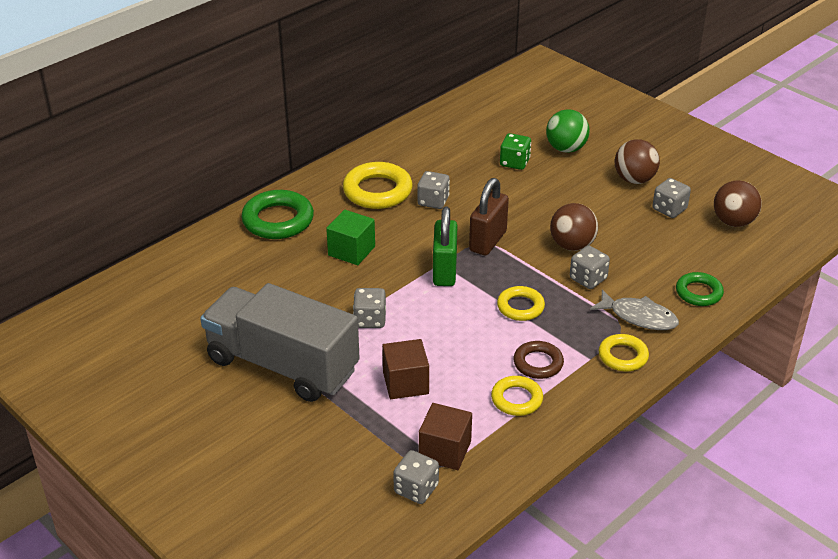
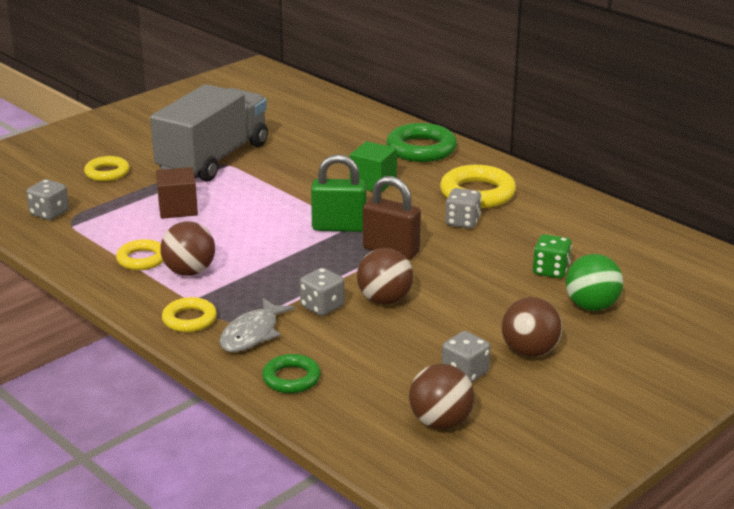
camera: 90 degrees right, 10 degrees down
(370, 320) = (268, 192): grey dice -> none
(445, 450) = (88, 225): brown cube -> none
(520, 307) = (277, 265): yellow ring -> yellow ring (107, 173)
(538, 363) = (189, 272): brown ring -> brown ball

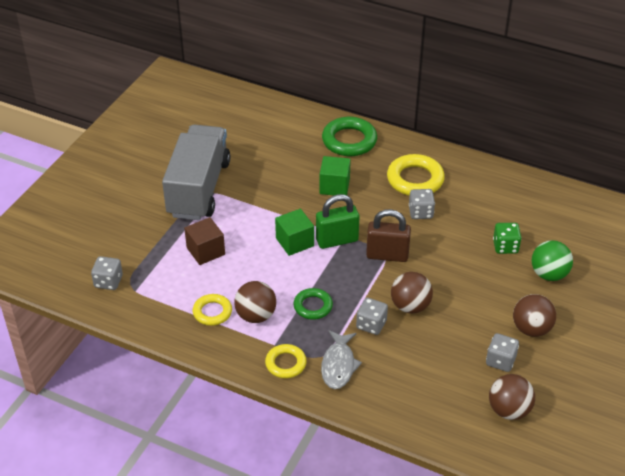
camera: 20 degrees left, 15 degrees up
(107, 173) = (125, 225): yellow ring -> none
(287, 220) = (294, 242): none -> green cube
(291, 378) = (390, 400): green ring -> green ring (313, 306)

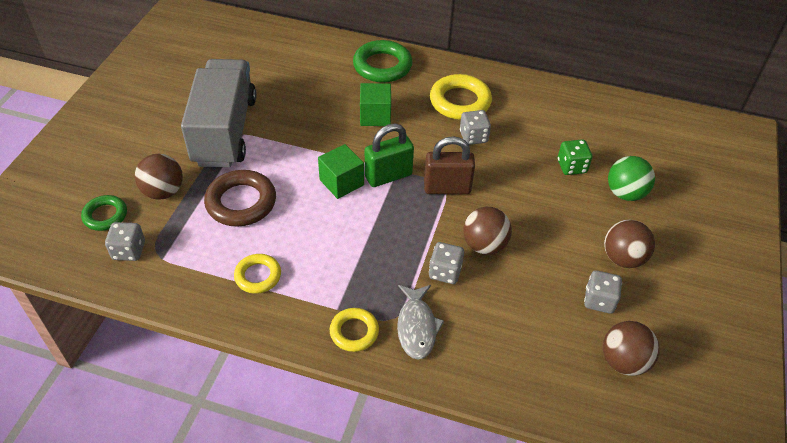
camera: 10 degrees left, 5 degrees up
(205, 251) = (241, 202): brown cube -> brown ring
(256, 315) = (310, 275): brown ball -> brown ball (163, 192)
(313, 306) = (374, 256): green ring -> green ring (105, 215)

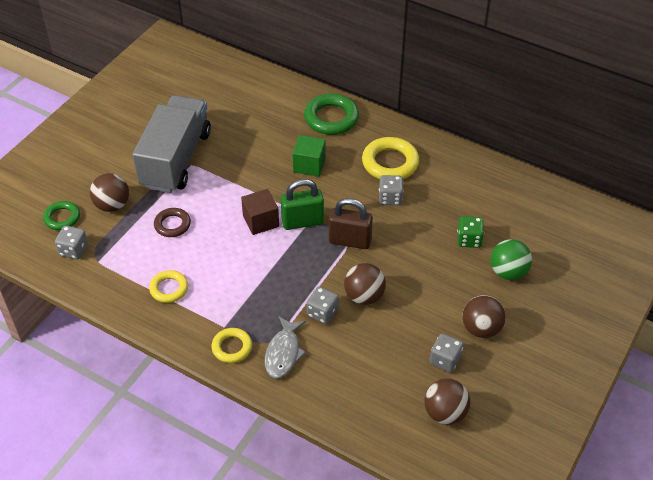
camera: 15 degrees right, 0 degrees up
(241, 202) = (172, 225): brown ring -> brown ring, size x0.61
(341, 182) = (261, 221): green cube -> brown cube

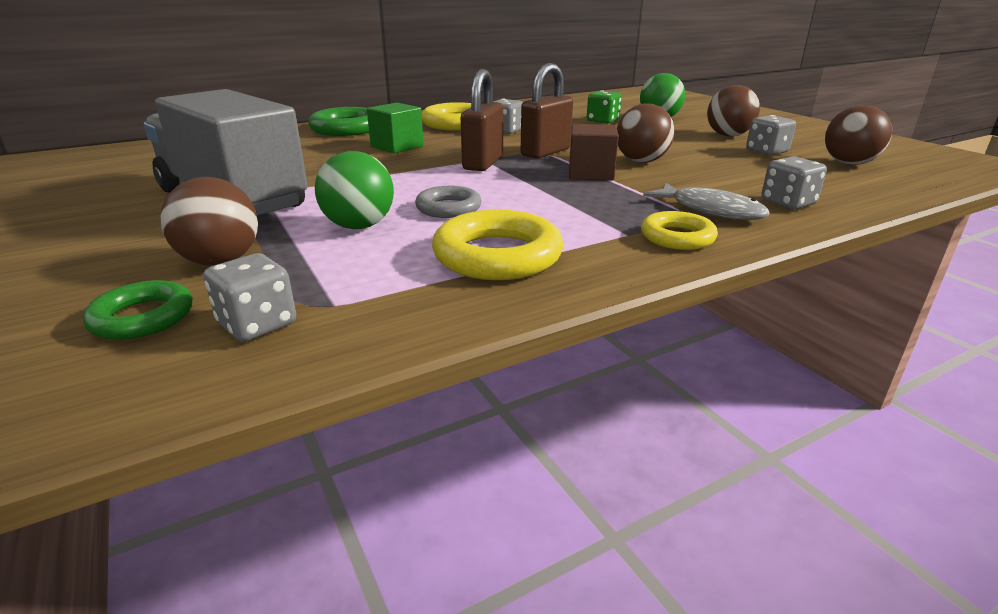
camera: 60 degrees left, 20 degrees down
(169, 289) = (497, 255): yellow ring -> yellow ring, size x1.64
(172, 225) = (359, 226): brown ring -> green ball
(216, 244) = (448, 208): none -> grey ring
(261, 221) = (447, 179): brown cube -> brown cube (590, 173)
(302, 222) = (483, 163): green padlock -> brown padlock
(322, 313) = (651, 181): grey dice -> grey dice (787, 203)

